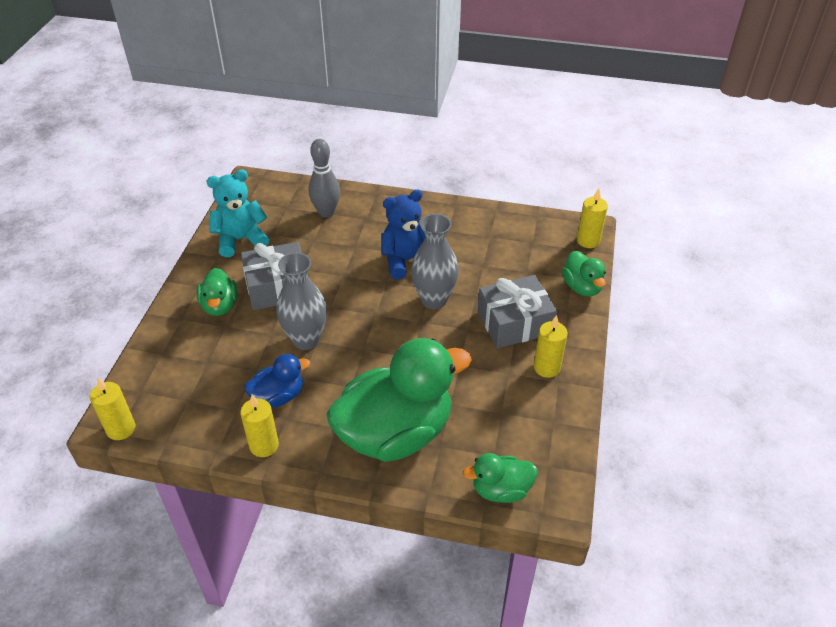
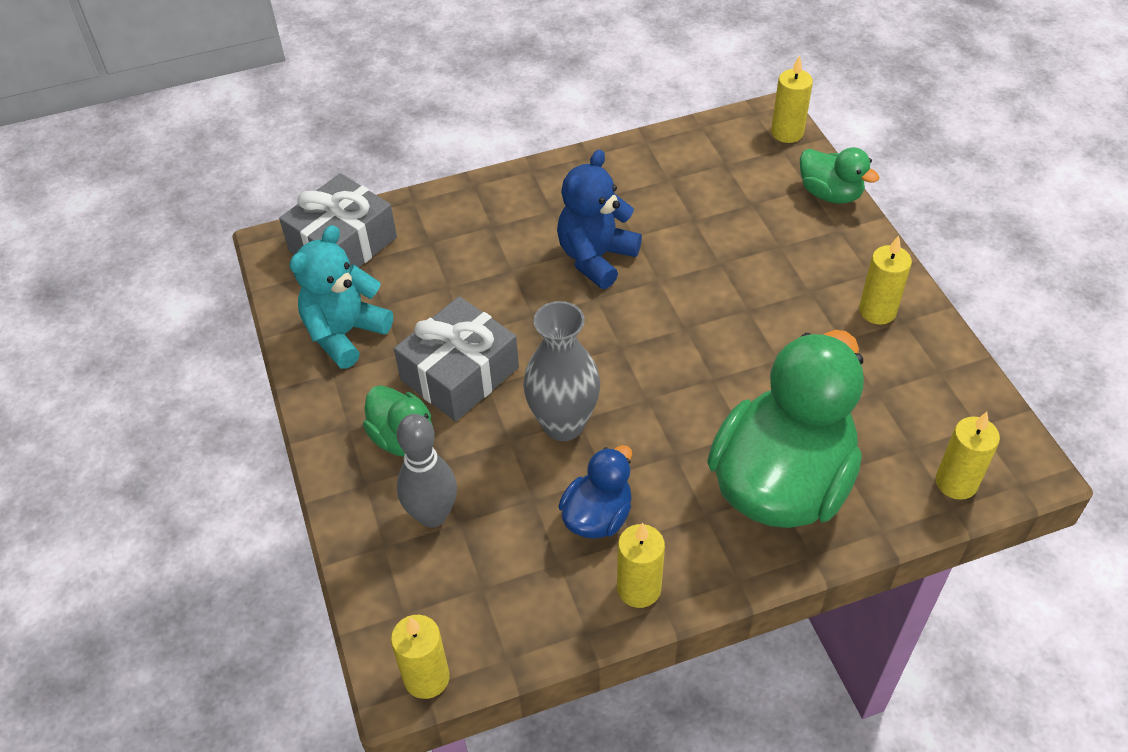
camera: 30 degrees left, 5 degrees up
(326, 212) = (430, 241): grey bowling pin -> grey bowling pin (432, 515)
(434, 300) = (675, 292): grey vase -> none
(501, 490) = (956, 482): green duck -> yellow candle
(514, 322) = (794, 274): grey gift -> grey gift (343, 244)

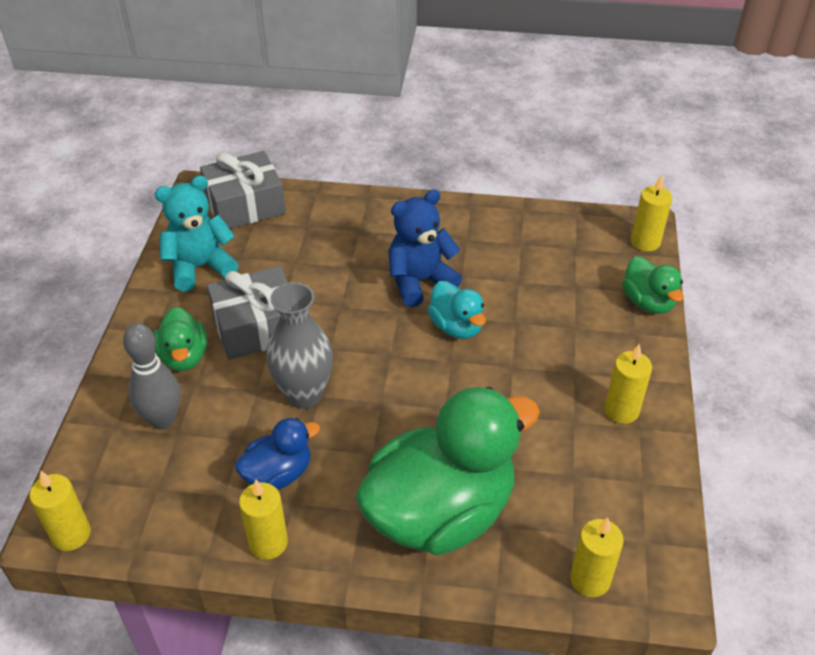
camera: 25 degrees right, 5 degrees down
(666, 291) = (456, 327): none -> turquoise duck

